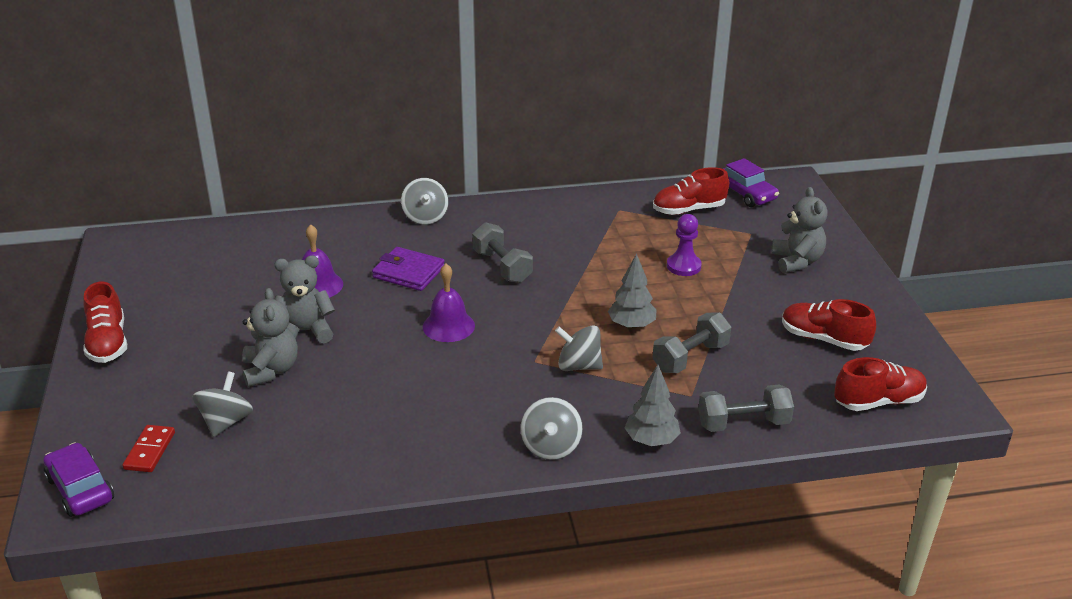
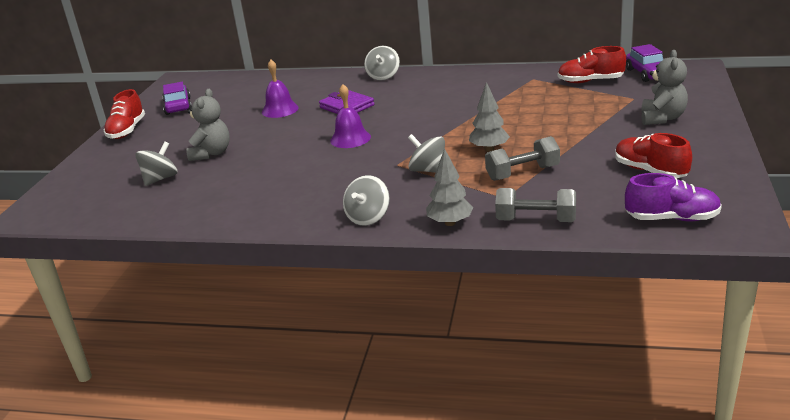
camera: 25 degrees right, 5 degrees down
(80, 489) = (46, 205): purple car -> purple car (178, 106)
(149, 451) = (102, 189): red domino -> none
(305, 331) = (251, 134): grey teddy bear -> none
(502, 267) = (416, 107): grey dumbbell -> none
(683, 266) = (560, 115): purple pawn -> none
(878, 401) = (672, 218): red shoe -> purple shoe

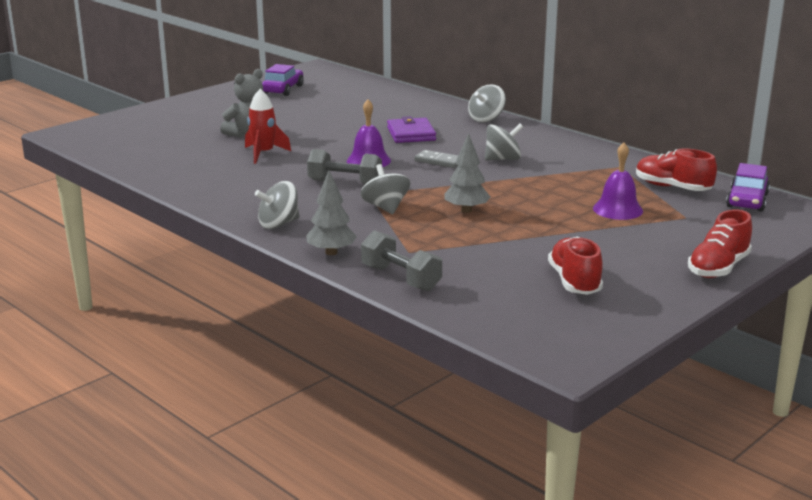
camera: 30 degrees right, 5 degrees down
(127, 130) = (218, 96): red shoe -> red shoe (718, 268)
(160, 179) = (184, 140): grey spinning top -> grey spinning top (502, 159)
(253, 165) = (263, 154): none -> red rocket
(280, 110) = (354, 118): purple bell -> purple bell (617, 209)
(404, 120) = (439, 161): none -> grey domino
(522, 173) = (458, 239): grey dumbbell -> grey dumbbell (345, 183)
(662, 118) = (678, 244): grey teddy bear -> none
(672, 218) = (518, 324): purple shoe -> none

